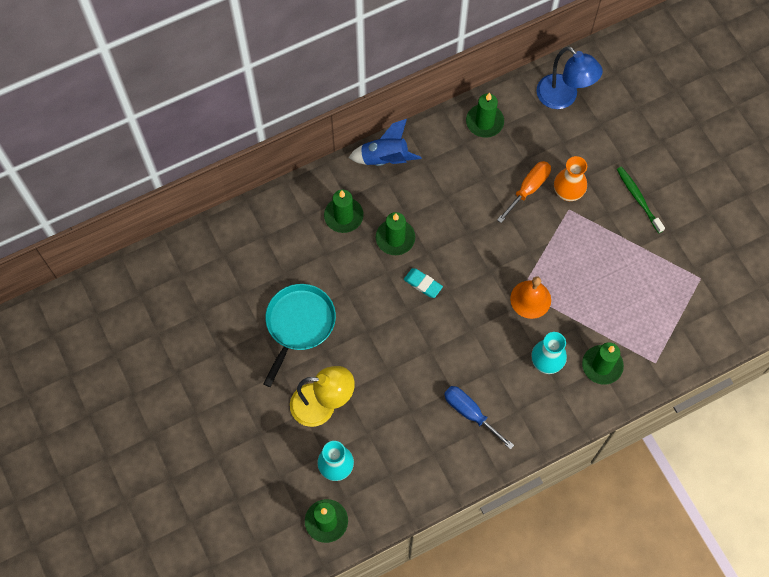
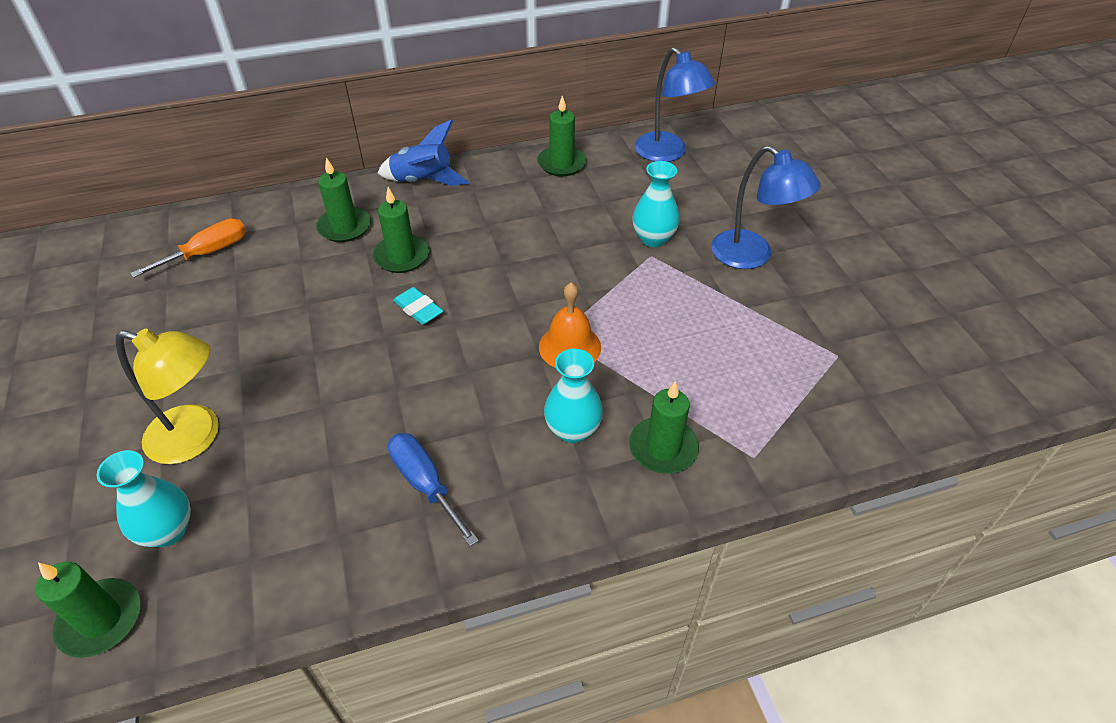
camera: 10 degrees right, 20 degrees down
(299, 324) = (221, 331): turquoise pan -> none
(528, 189) = (600, 229): orange screwdriver -> orange screwdriver (208, 253)
(567, 192) = (653, 238): orange vase -> turquoise vase
(638, 199) = (752, 256): green toothbrush -> blue lamp

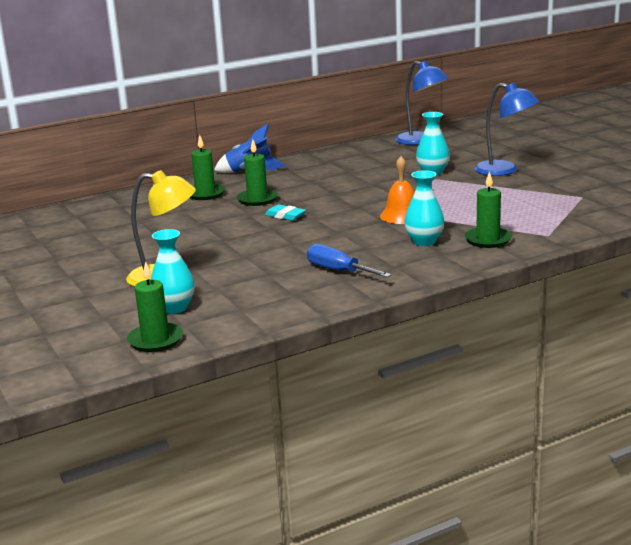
camera: 10 degrees left, 25 degrees down
(208, 253) = (110, 215): orange screwdriver -> none
(561, 163) = (347, 153): green candle -> none

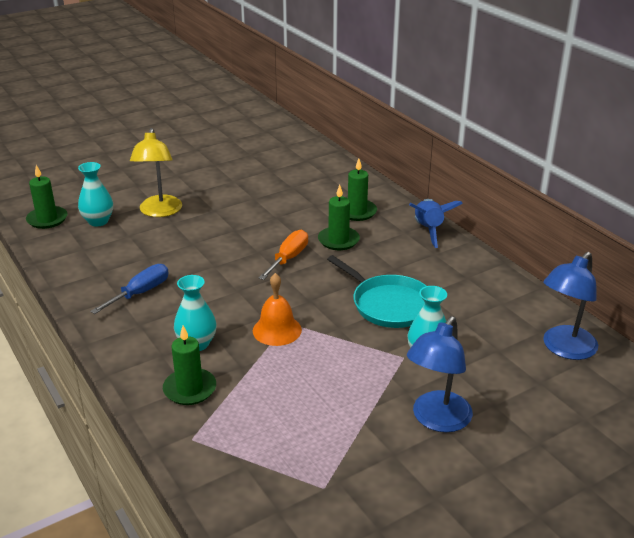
camera: 85 degrees right, 10 degrees up
(285, 216) = (288, 258): turquoise eraser -> orange screwdriver
(365, 182) = (388, 304): none -> turquoise pan

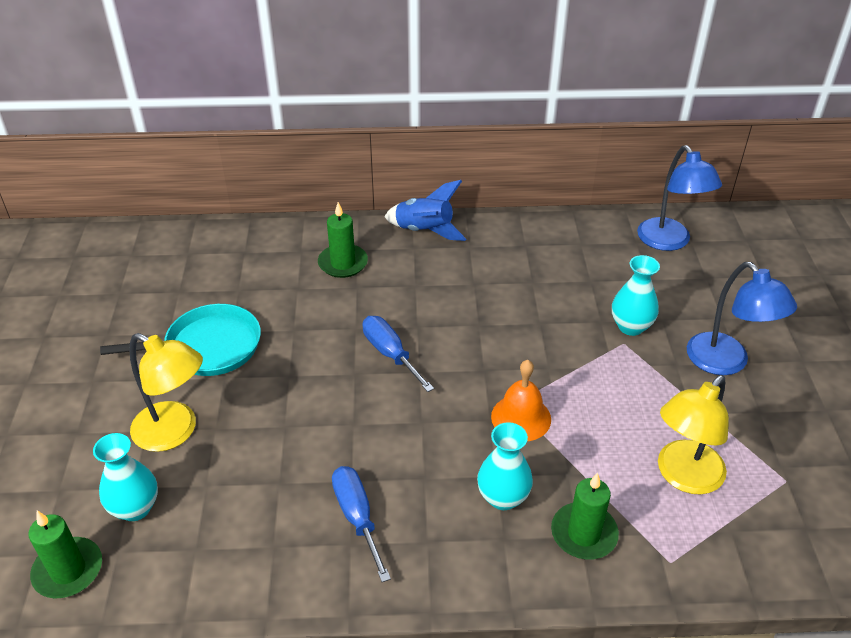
camera: 60 degrees left, 10 degrees up
(281, 425) = (683, 476): none -> yellow lamp
(288, 258) = (390, 354): orange screwdriver -> blue screwdriver
(338, 240) = (387, 301): green candle -> none
(388, 304) = (533, 315): turquoise pan -> turquoise pan (207, 347)

